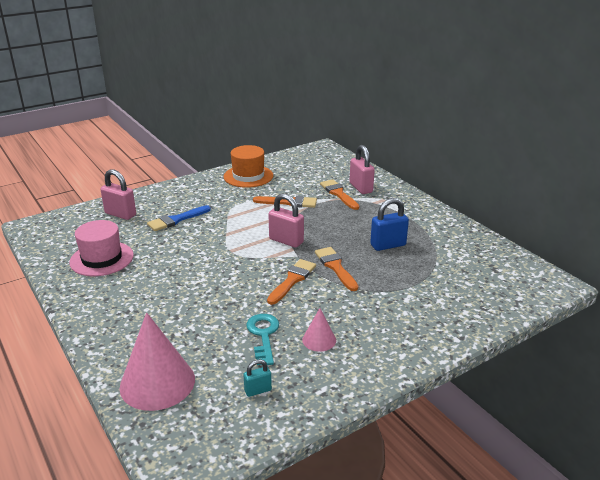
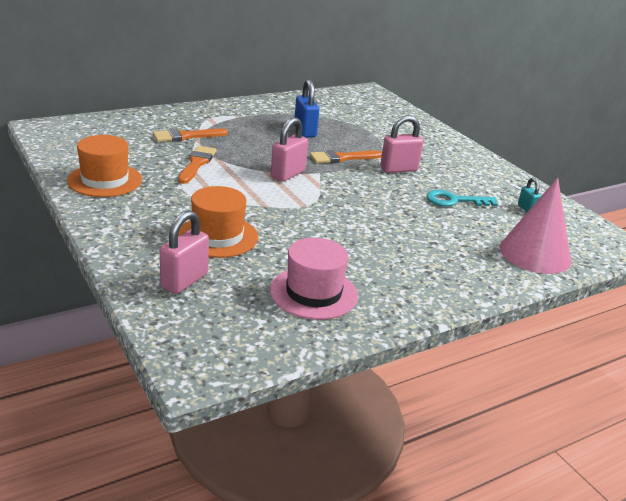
camera: 90 degrees left, 0 degrees up
(176, 220) = (217, 236): blue brush -> orange hat
(292, 280) = (365, 179): orange brush -> none
(319, 340) = (455, 178): pink cone -> none
(361, 188) = (176, 124): pink padlock -> pink padlock (398, 169)

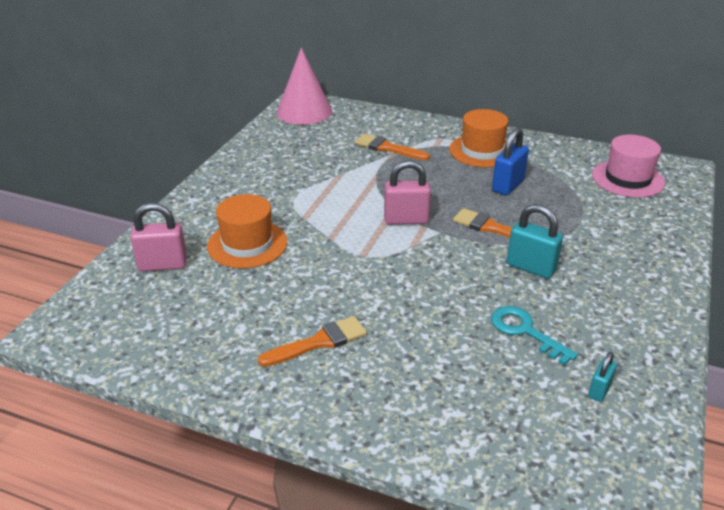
camera: 55 degrees right, 5 degrees up
(105, 180) = (260, 161): orange hat -> orange hat (482, 151)
(197, 163) = (350, 176): orange brush -> orange brush (319, 342)
(313, 293) = (220, 331): pink hat -> pink hat (627, 179)
(398, 169) = (531, 267): pink padlock -> turquoise padlock
(535, 254) = (496, 440): pink cone -> pink cone (304, 112)

